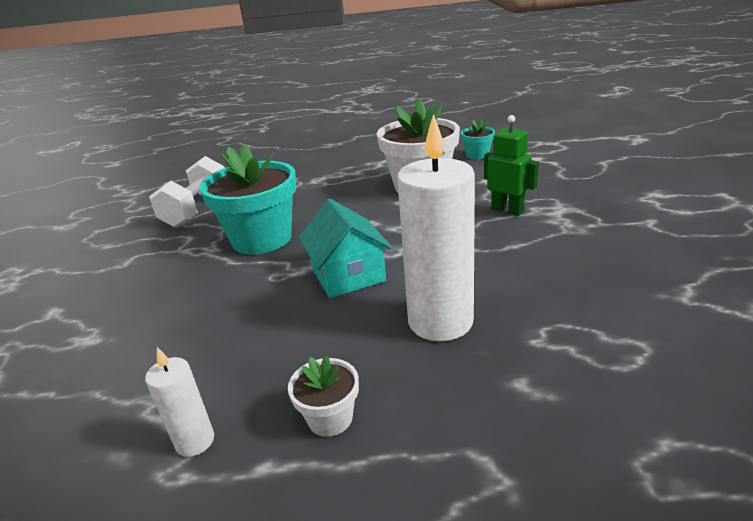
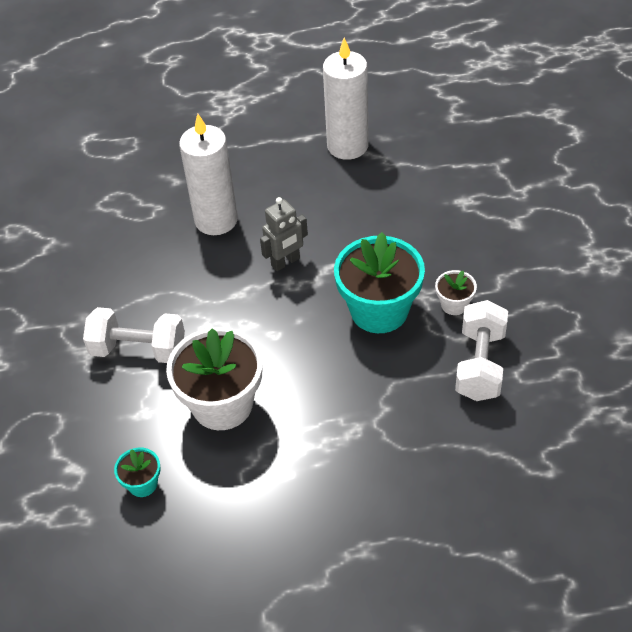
camera: 175 degrees right, 20 degrees up
(195, 441) = (347, 146): white candle -> white candle, size x2.08
(330, 418) = (279, 159): white flower pot -> white flower pot (454, 304)
(348, 275) = (286, 262): turquoise house -> grey robot
(507, 210) = (138, 349): green robot -> white dumbbell

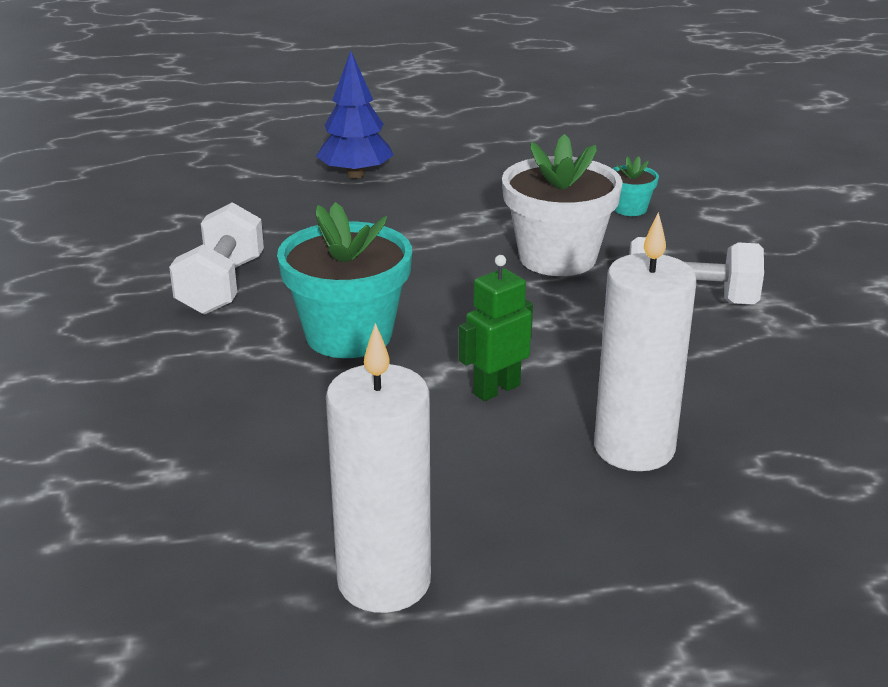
camera: 175 degrees right, 20 degrees down
(286, 262) = (496, 389): grey robot -> green robot
(396, 553) = (355, 174): none -> blue tree
(454, 304) = (235, 340): white flower pot -> none

